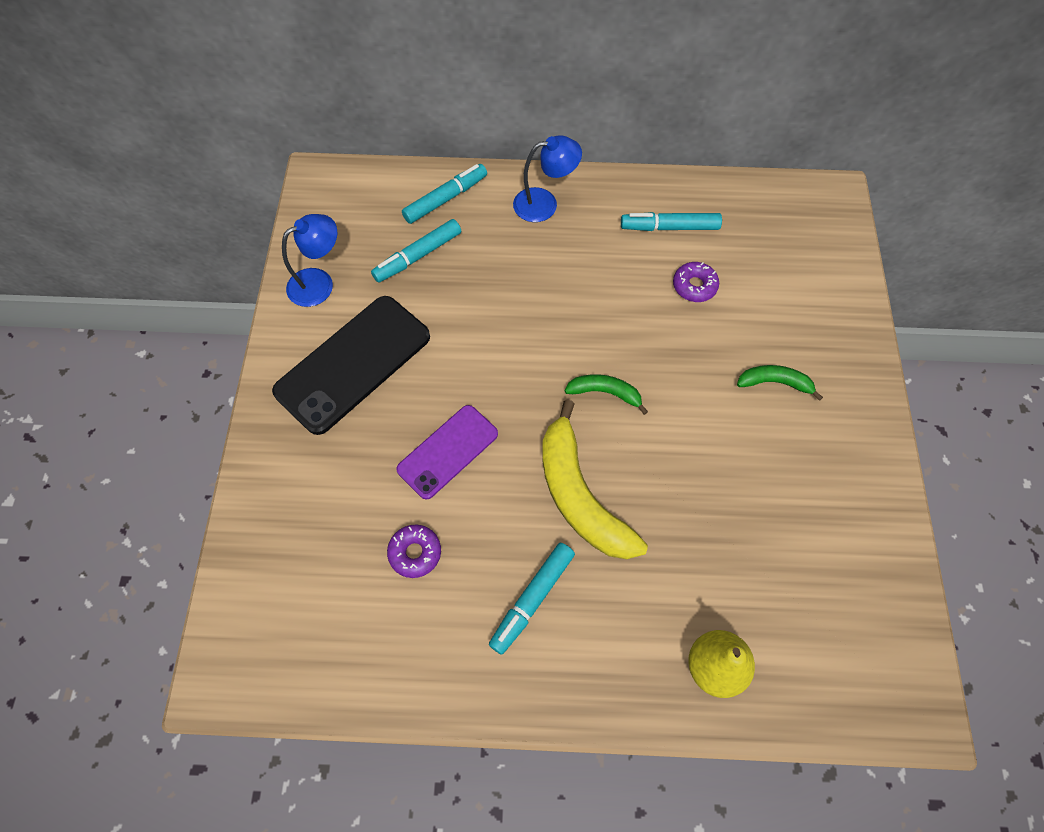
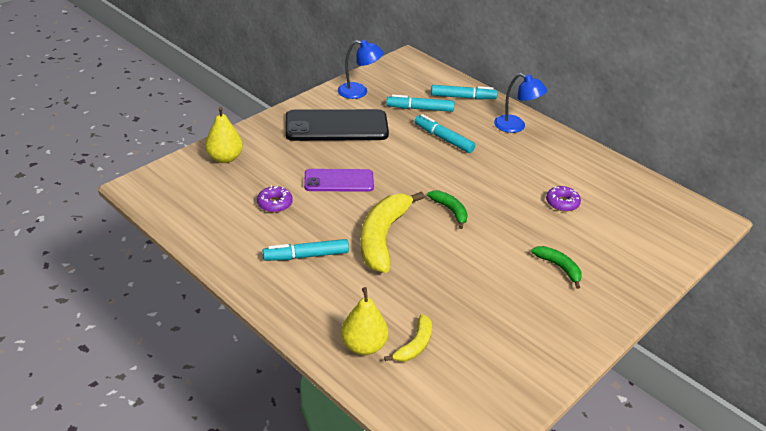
camera: 40 degrees right, 25 degrees down
(276, 533) = (225, 158): none -> yellow pear
(669, 227) = (579, 173): turquoise marker -> turquoise marker (443, 138)
(756, 616) = (415, 345): none -> yellow banana

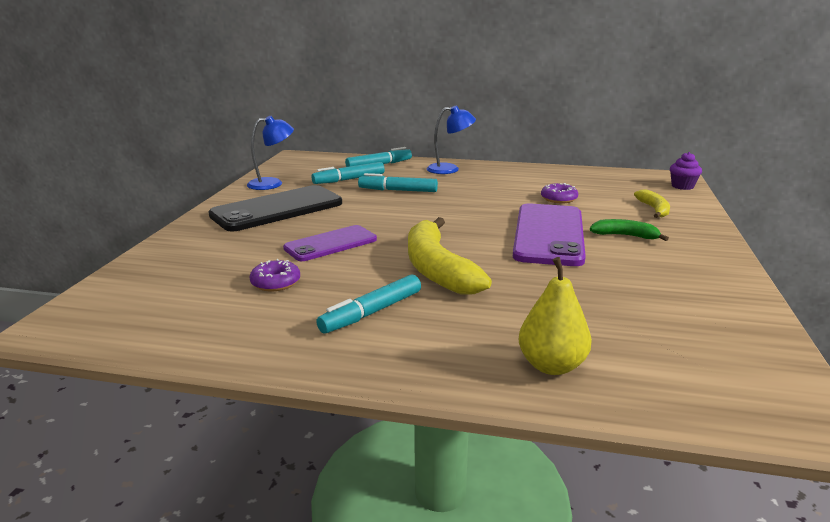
camera: 30 degrees left, 15 degrees down
(225, 158) = (164, 266): yellow pear -> none
(415, 345) = (601, 340): yellow banana -> yellow banana (654, 209)
(450, 210) = (474, 230): green banana -> none
(500, 239) = (548, 235): none -> purple phone
(699, 234) = (682, 186): none -> purple cupcake

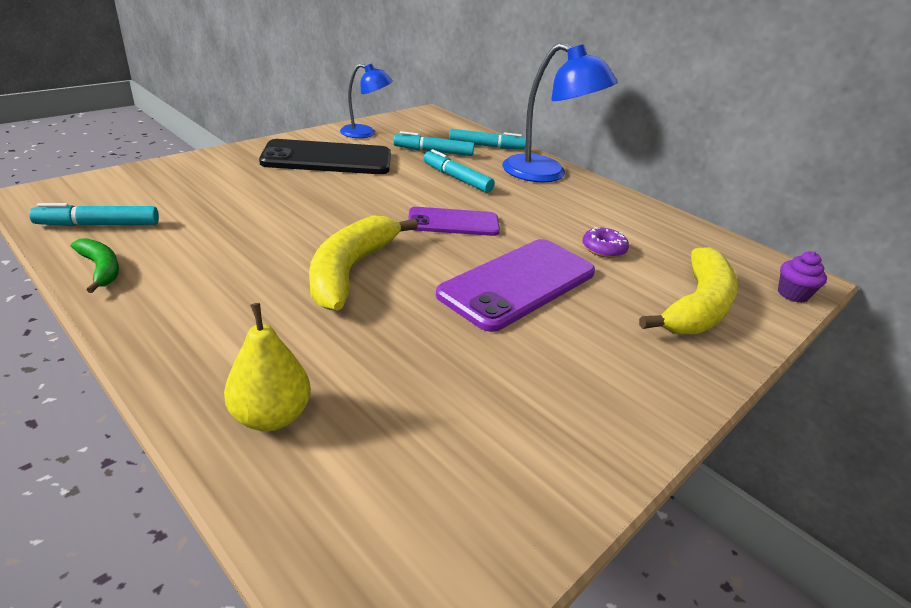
camera: 30 degrees right, 10 degrees up
(275, 282) = (213, 225): purple donut -> none
(330, 244) = (310, 208): purple phone -> purple phone (453, 222)
(371, 312) = (229, 285): turquoise marker -> turquoise marker (98, 225)
(450, 169) = (546, 174): blue lamp -> blue lamp, size x1.70
(625, 236) = (600, 322): green banana -> green banana (101, 269)
(654, 209) = (697, 307): yellow banana -> yellow banana, size x1.97

